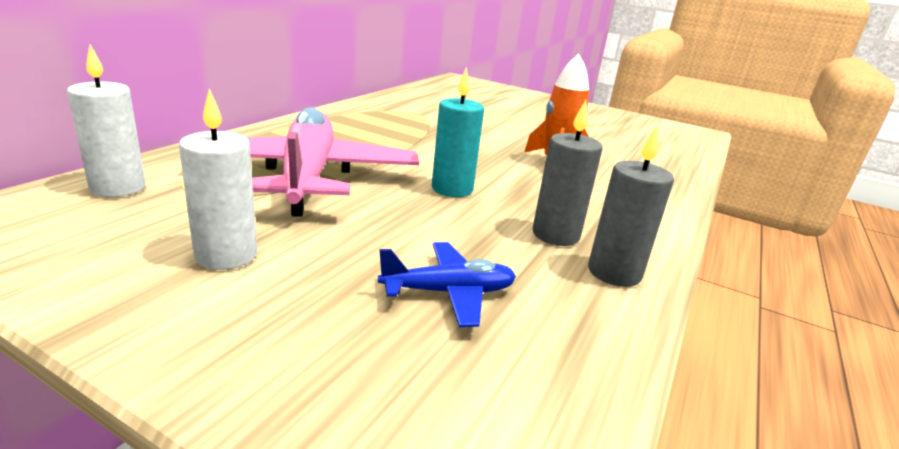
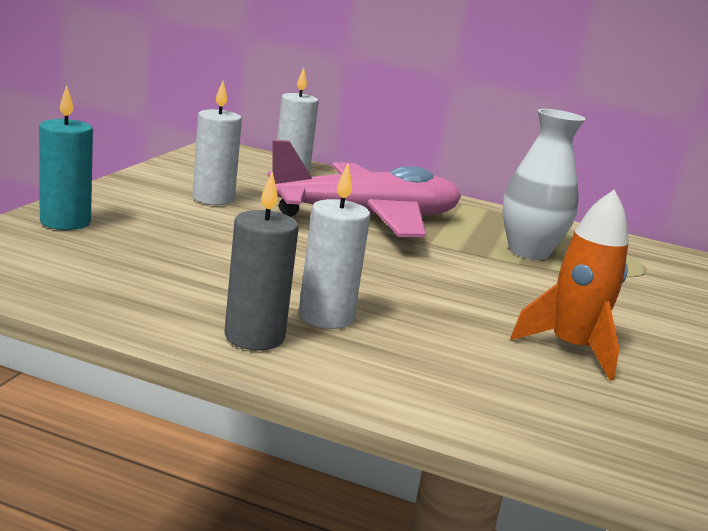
camera: 80 degrees right, 5 degrees down
(390, 136) = (528, 252): none -> white vase
(449, 292) = (188, 259): blue plane -> none
(452, 189) = (401, 274): turquoise candle -> turquoise candle (65, 222)
(555, 235) = (326, 317): grey candle -> white candle

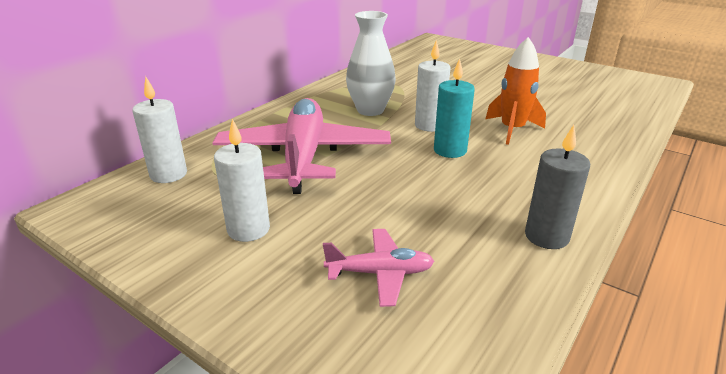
camera: 70 degrees left, 10 degrees up
(65, 222) = (317, 339): turquoise candle -> turquoise candle (450, 150)
(158, 246) = (380, 273): none -> pink plane
(326, 317) = (502, 202): white candle -> white candle (429, 125)

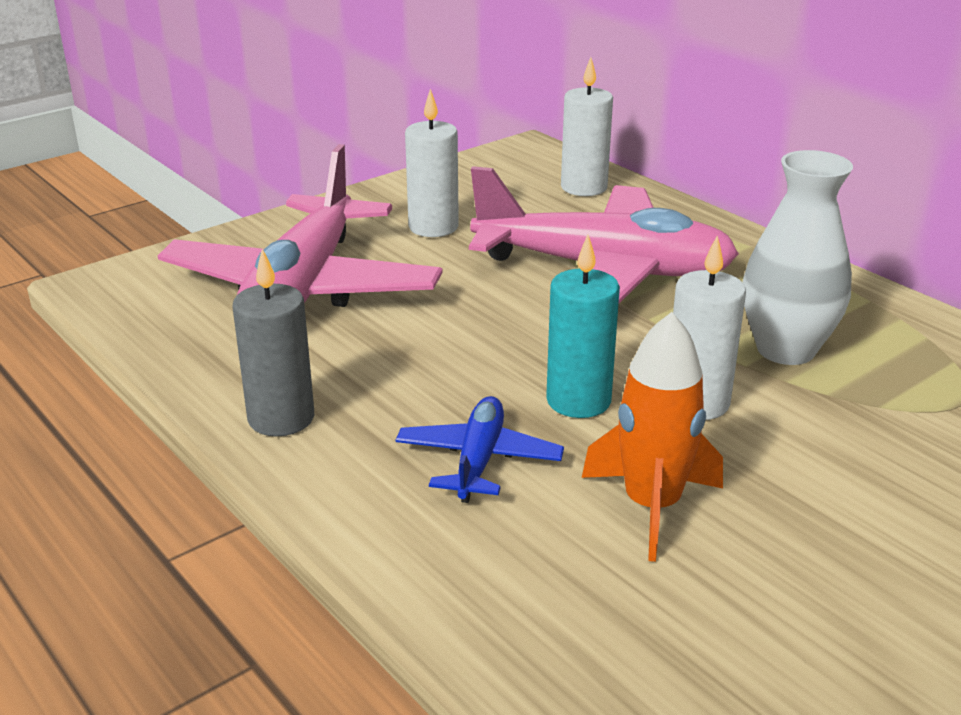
camera: 105 degrees right, 0 degrees up
(380, 273) = (303, 288): pink plane -> pink plane, size x2.15
(521, 168) = (478, 460): none -> blue plane

